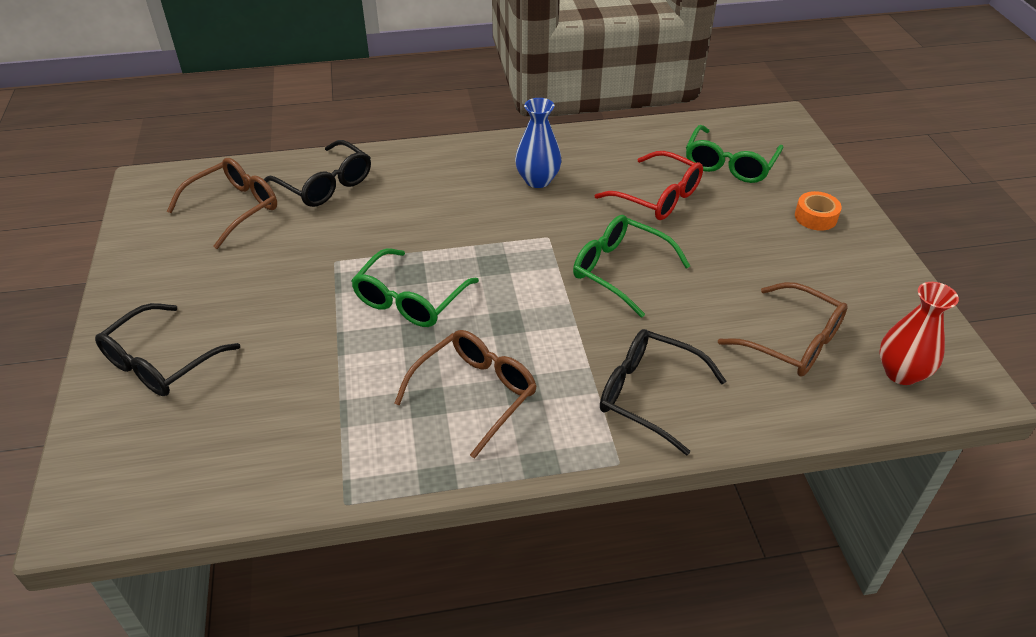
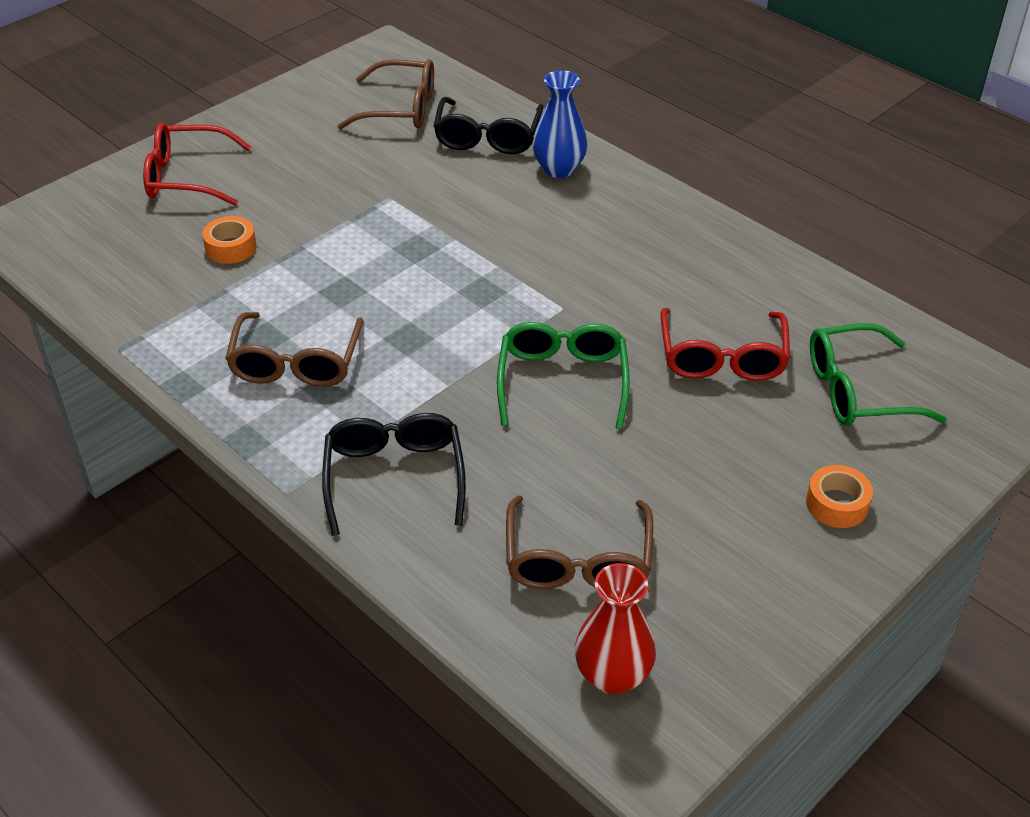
camera: 55 degrees right, 0 degrees up
(162, 362) = (188, 177): black glasses -> red glasses
(291, 374) = (231, 247): none -> orange tape
(410, 299) = (382, 265): green glasses -> none
(474, 394) = (296, 362): brown glasses -> brown glasses turned 90 degrees clockwise
(537, 180) = (649, 260): blue vase -> blue vase (559, 169)

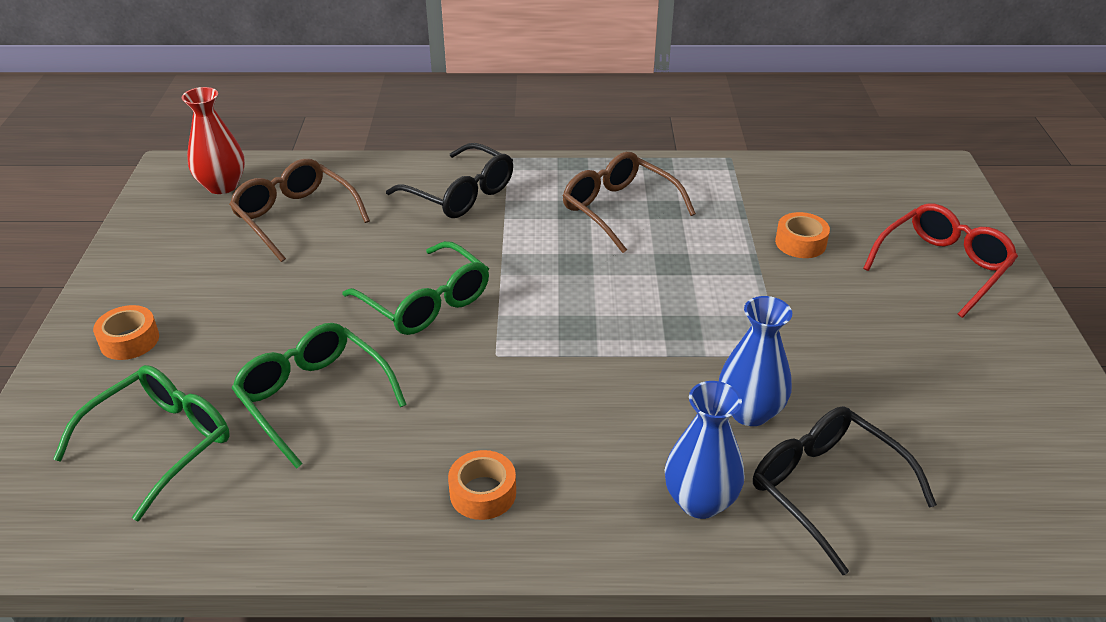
camera: 135 degrees right, 5 degrees down
(399, 108) = (961, 459): brown glasses -> none
(462, 185) = (750, 412): none -> blue vase
(671, 239) = (483, 493): none -> orange tape
(722, 357) = (314, 398): red glasses -> green glasses

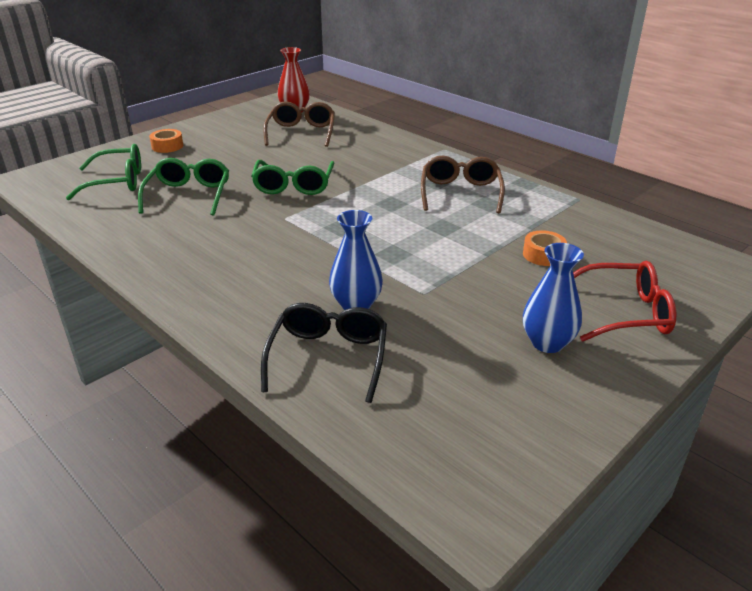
camera: 45 degrees right, 5 degrees down
(459, 194) = (390, 153): black glasses -> none
(483, 493) = (183, 261): orange tape -> none
(700, 501) = (259, 321): blue vase -> blue vase (547, 343)

